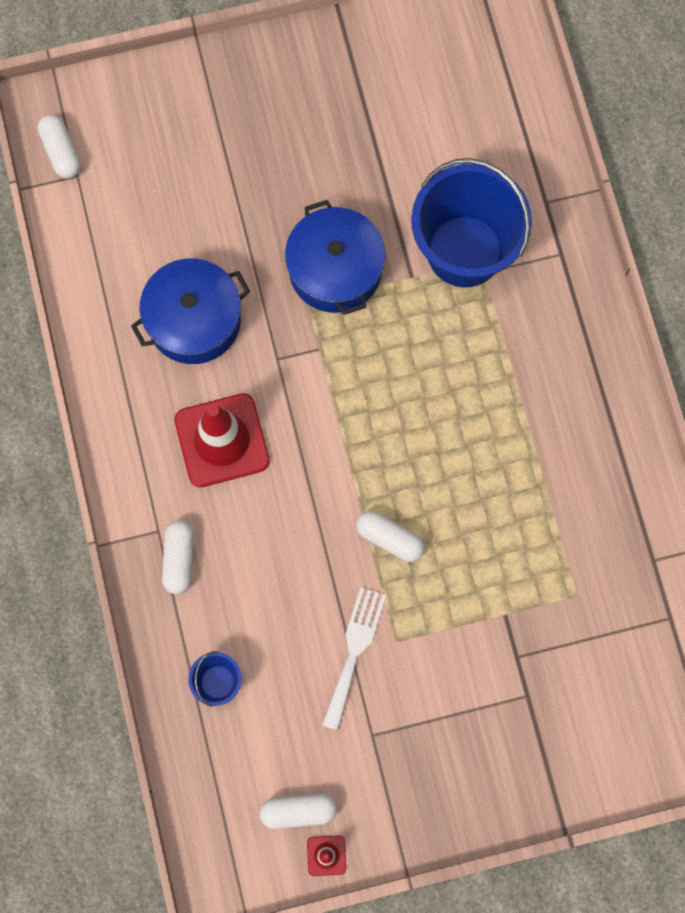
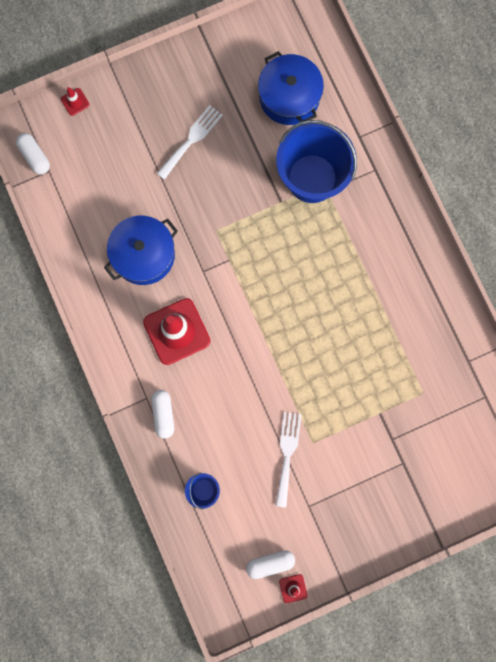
camera: 10 degrees left, 5 degrees up
(135, 83) = (75, 102): none -> red traffic cone
(296, 165) = (191, 140): none -> white fork
(335, 269) = (230, 205): blue pot -> blue pot (289, 97)
(389, 539) = (297, 377): white capsule -> none

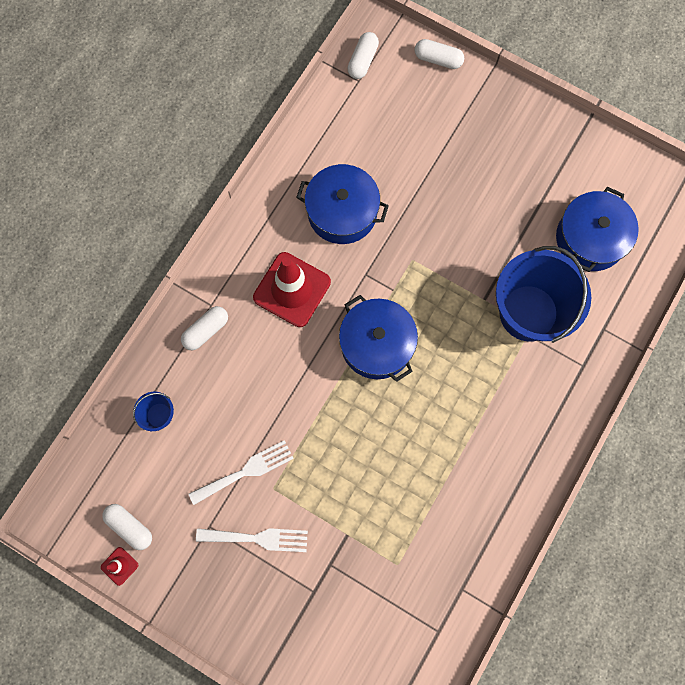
camera: 55 degrees right, 5 degrees down
(75, 102) = (438, 59): red traffic cone -> white capsule
(191, 140) = (481, 180): white fork -> white fork (258, 538)
(260, 299) = (377, 344): none -> blue pot

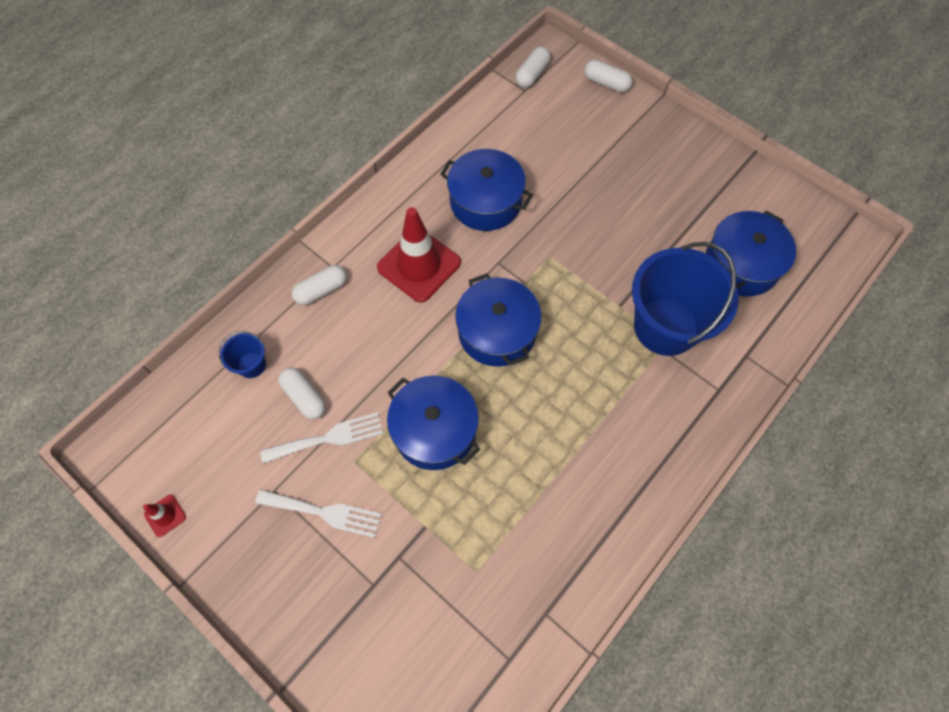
camera: 10 degrees right, 10 degrees down
(130, 527) = (188, 475): white capsule -> white capsule (304, 397)
(338, 447) = (435, 430): none -> blue pot

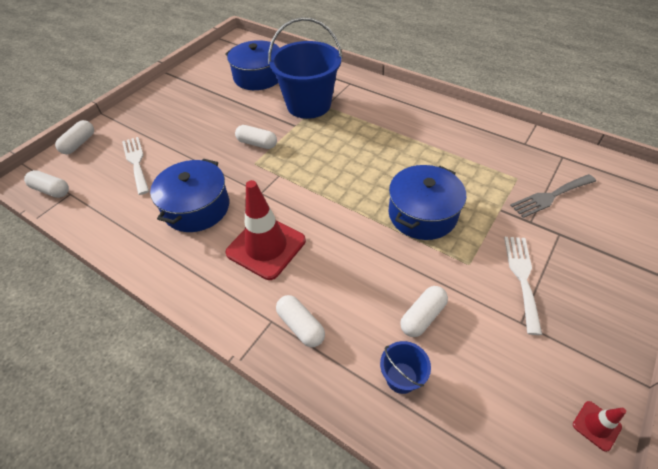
camera: 95 degrees left, 15 degrees down
(328, 438) = (455, 287): white fork -> white fork (136, 162)
(435, 602) = (550, 196): none -> grey fork
(497, 332) = (327, 186): blue pot -> none
(586, 260) = (257, 143): none -> white capsule

